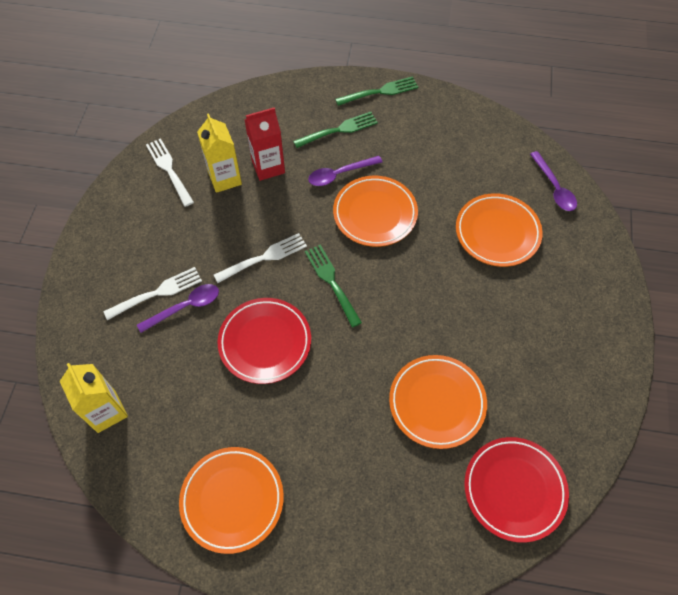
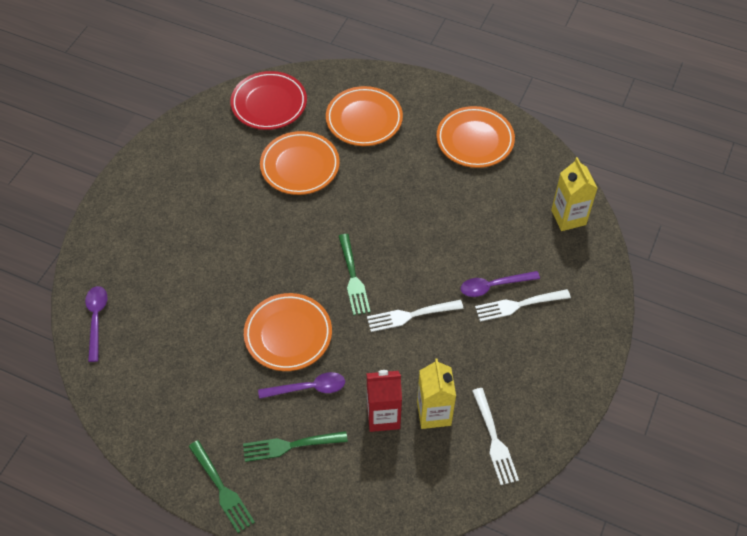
camera: 165 degrees left, 5 degrees down
(265, 342) = (427, 240): red plate -> none
(380, 92) = (222, 489): green fork -> green fork turned 120 degrees counterclockwise
(497, 232) = (178, 287): orange plate -> orange plate (364, 119)

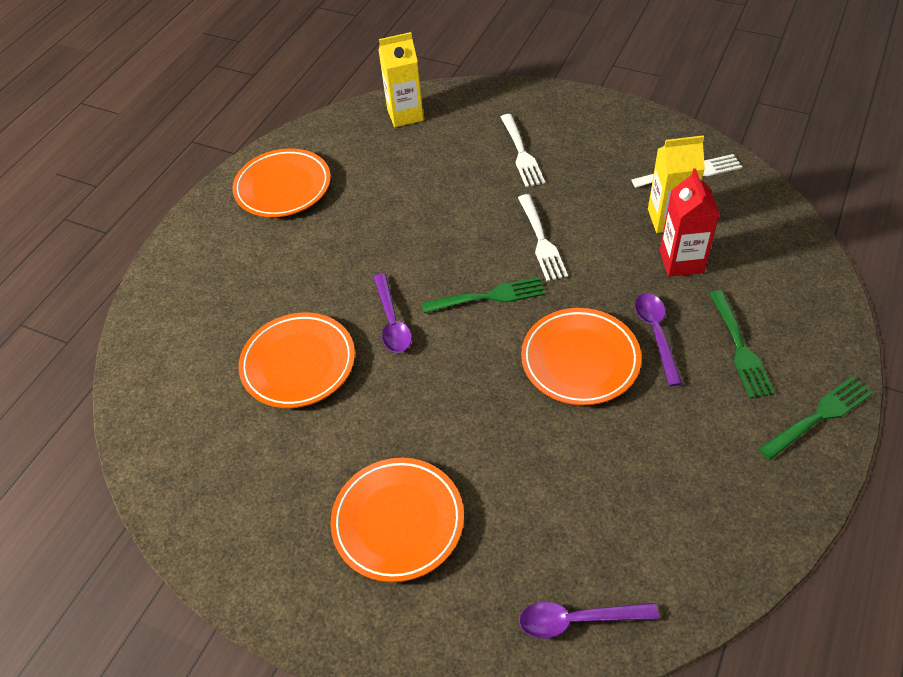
camera: 85 degrees left, 5 degrees down
(269, 104) = (170, 410): red plate -> none
(364, 119) = (227, 295): orange plate -> orange plate (398, 521)
(493, 286) = (497, 172): purple spoon -> purple spoon (392, 321)

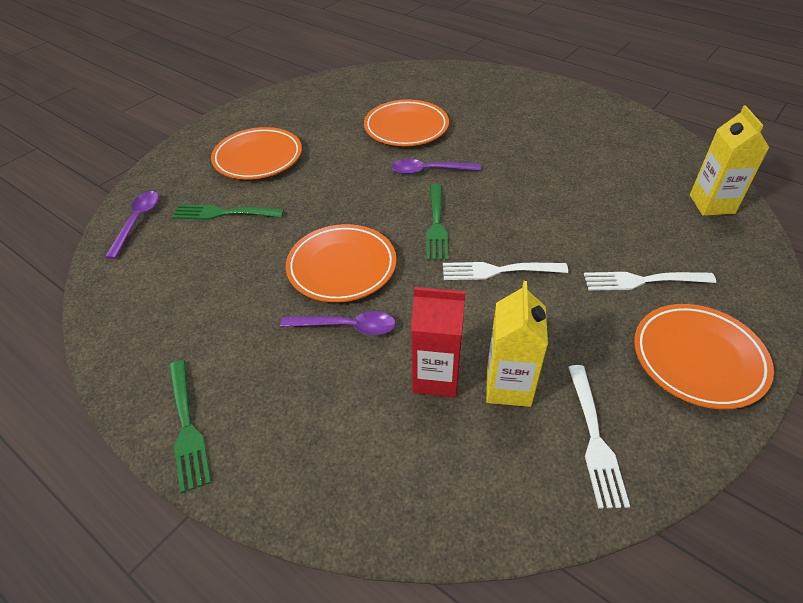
camera: 100 degrees right, 5 degrees down
(283, 187) = (601, 128): orange plate -> orange plate (698, 359)
(740, 348) = (299, 390): green fork -> green fork (223, 213)

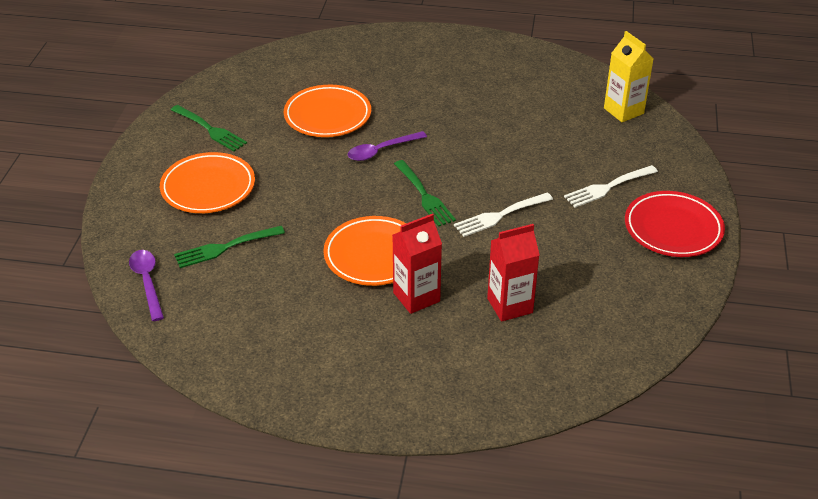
camera: 30 degrees left, 5 degrees down
(187, 427) = (356, 407): green fork -> green fork (210, 130)
(346, 327) = (416, 297): purple spoon -> red carton
(508, 386) = (563, 292): yellow carton -> none
(594, 439) = (637, 302): white fork -> none
(698, 359) = (673, 229): orange plate -> red plate

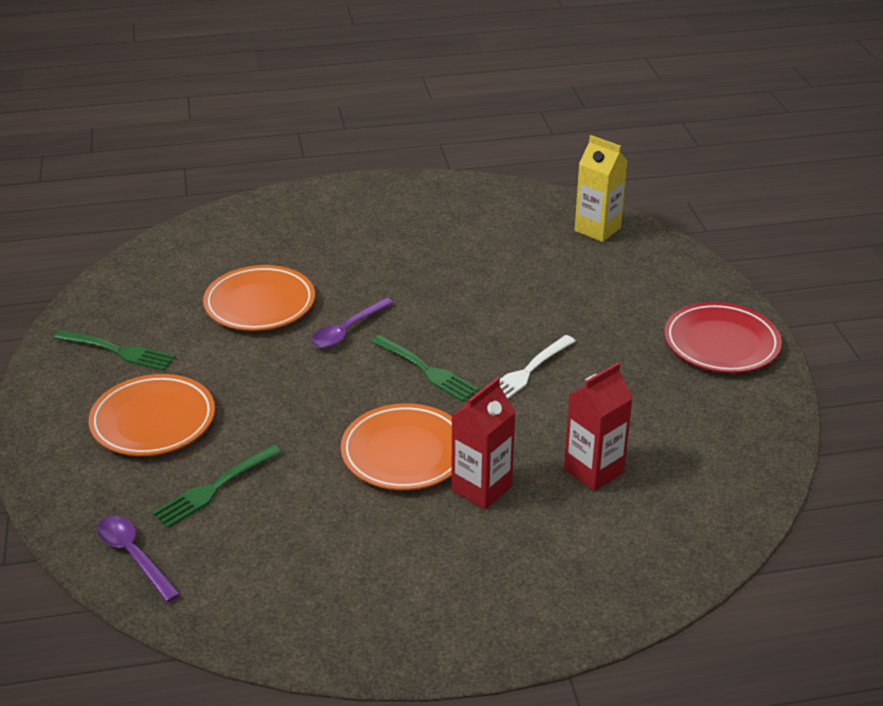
camera: 20 degrees left, 5 degrees down
(608, 187) = (627, 315): white fork -> none

